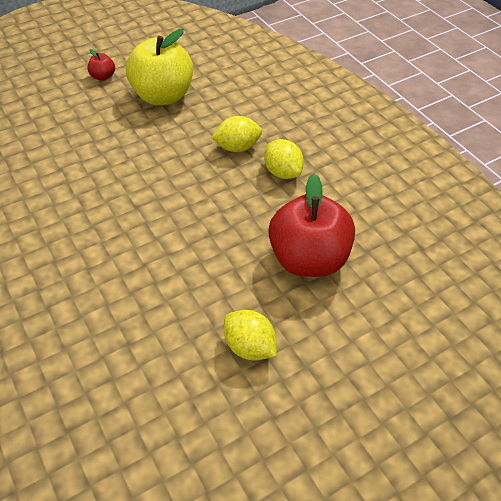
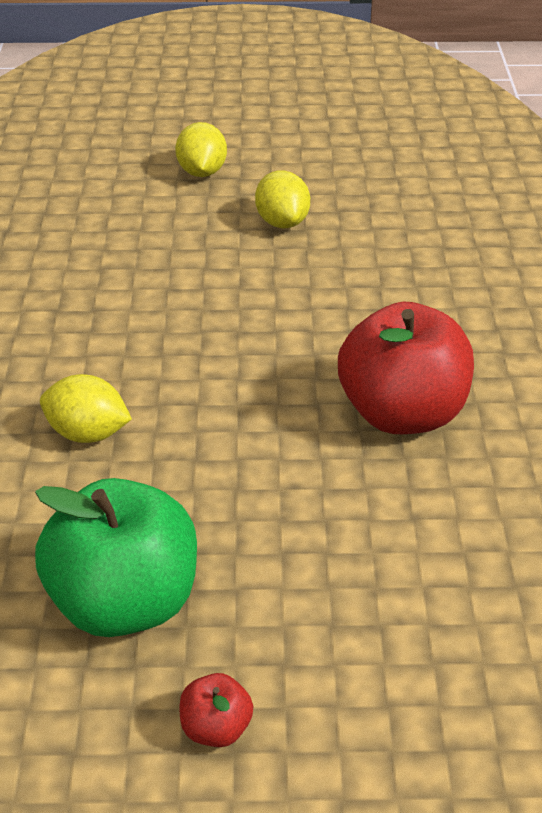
camera: 150 degrees left, 10 degrees down
(163, 96) = (124, 603): yellow apple -> green apple
(282, 172) = (62, 369): yellow lemon -> yellow lemon (202, 172)
(308, 259) = (143, 265): red apple -> red apple (402, 414)

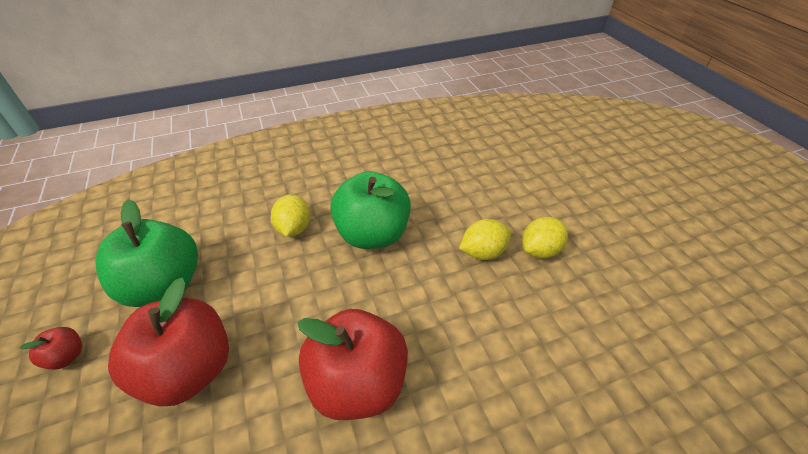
camera: 70 degrees right, 5 degrees up
(160, 353) = (372, 234): none -> green apple
(202, 172) = (564, 195): yellow lemon -> yellow lemon (483, 252)
(313, 573) = (189, 370): none -> red apple

